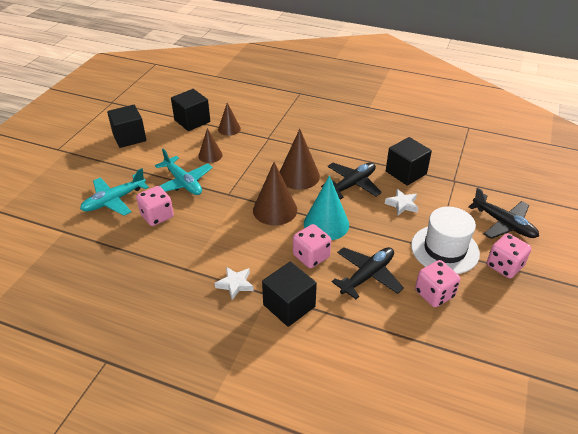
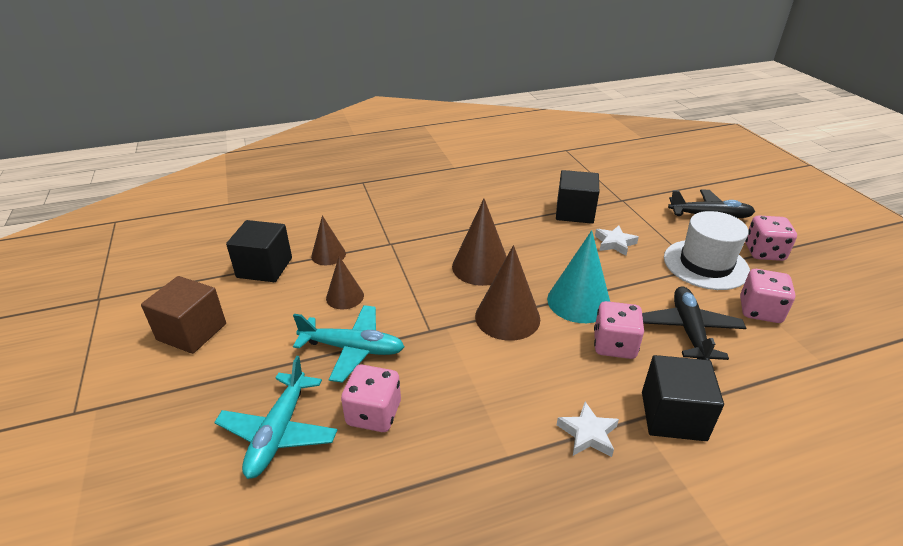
camera: 40 degrees left, 5 degrees down
(129, 137) = (192, 332): black cube -> brown cube
(352, 184) = (545, 248): black plane -> none

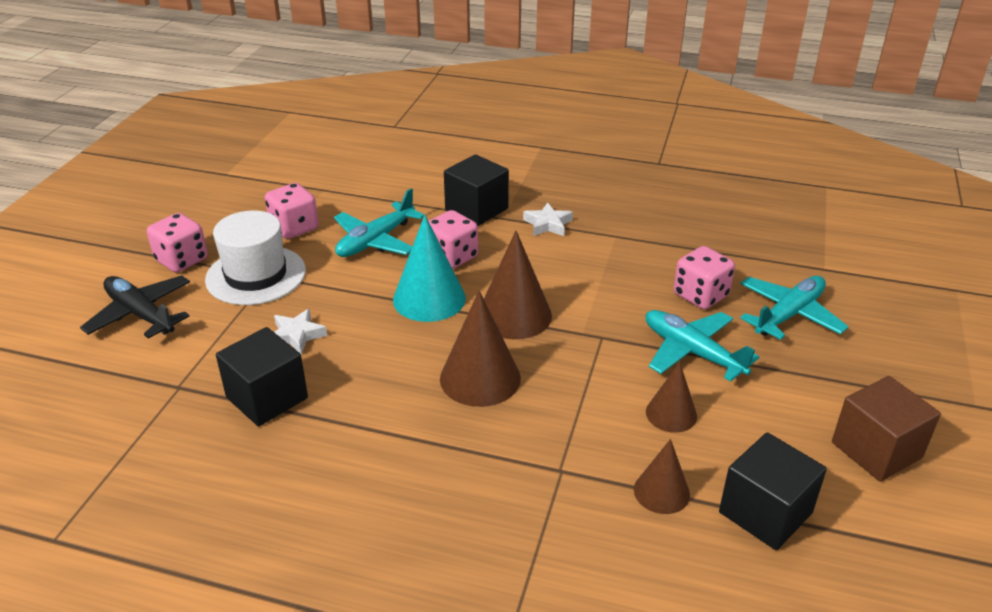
camera: 145 degrees left, 0 degrees up
(688, 330) = (375, 241): black plane -> turquoise plane

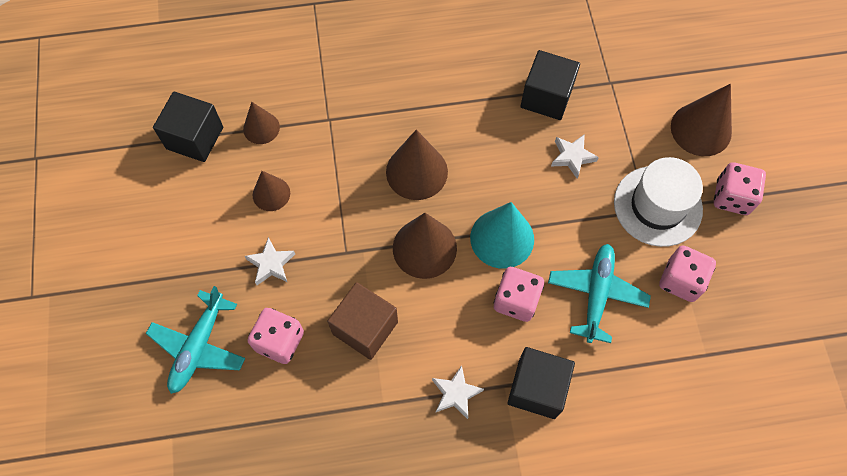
camera: 155 degrees right, 30 degrees up
(140, 314) = (701, 129): black plane -> brown cone
(692, 352) = (271, 264): turquoise plane -> white star
(876, 450) = (125, 218): brown cube -> brown cube (365, 328)

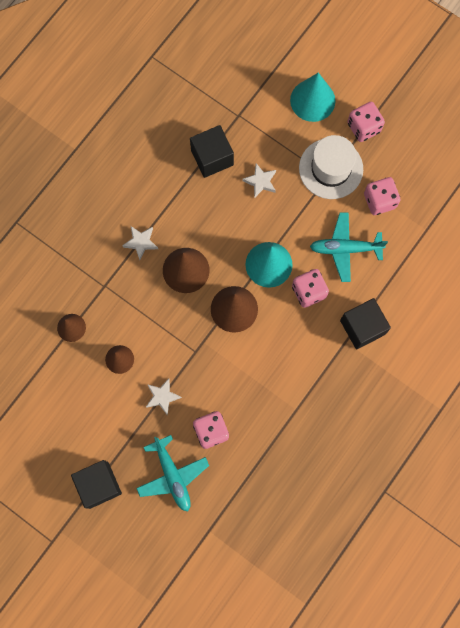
camera: 45 degrees left, 10 degrees up
(195, 138) = (39, 370): black cube -> black cube (99, 485)
(365, 328) = (247, 381): brown cube -> none
(456, 393) = (326, 369): white star -> white star (141, 242)
(596, 294) = (345, 249): turquoise plane -> turquoise plane turned 60 degrees counterclockwise
(701, 129) = (312, 100): brown cone -> turquoise cone

